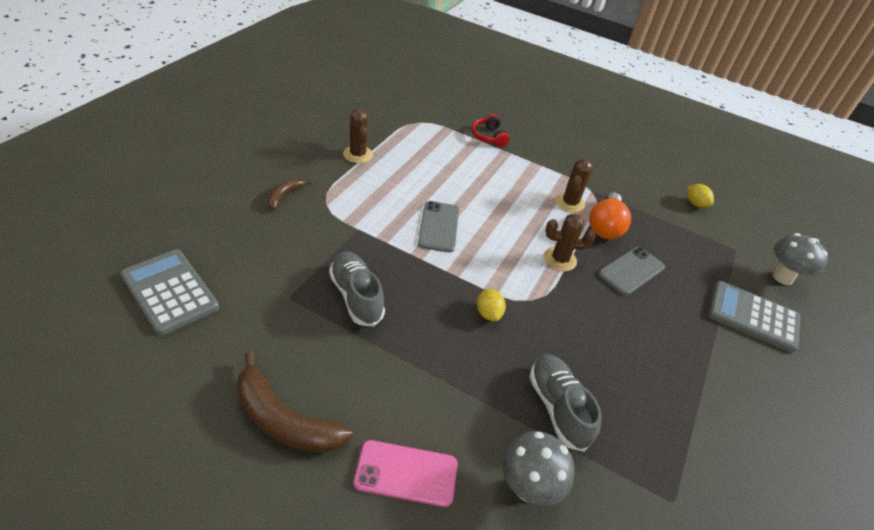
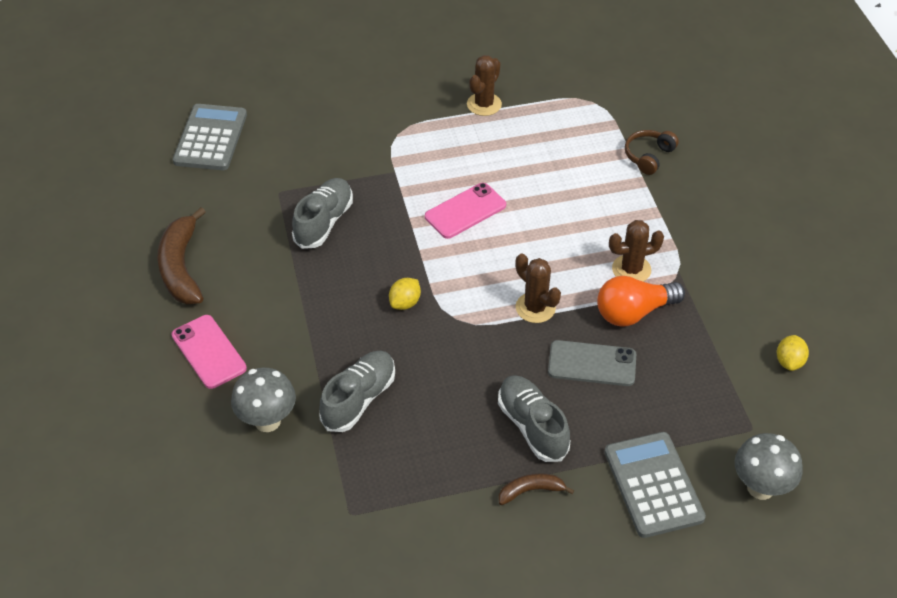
camera: 55 degrees right, 5 degrees up
(284, 196) = (372, 109): brown banana -> brown banana (531, 491)
(439, 227) = (465, 211): grey phone -> pink phone
(488, 137) = (648, 156): red headphones -> brown headphones
(663, 334) = (532, 426): none -> grey shoe

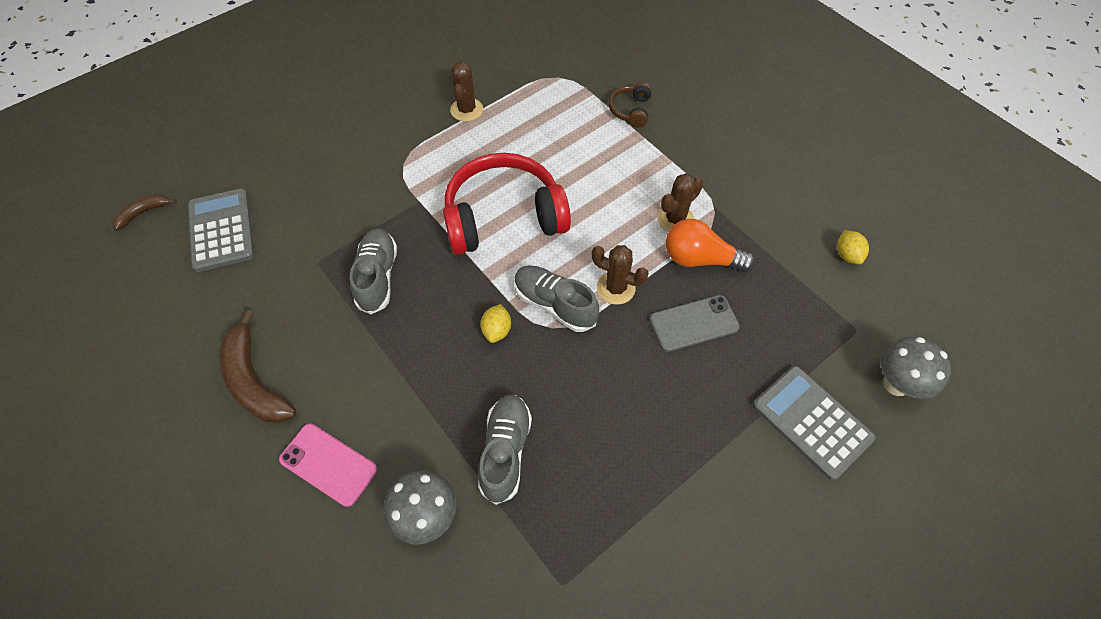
camera: 25 degrees left, 10 degrees up
(465, 211) = (503, 217): pink phone -> red headphones
(531, 491) = (713, 477): brown banana -> brown banana (143, 213)
(532, 426) = (678, 409): grey shoe -> grey shoe (554, 304)
(634, 312) = (700, 259): orange light bulb -> orange light bulb turned 60 degrees clockwise

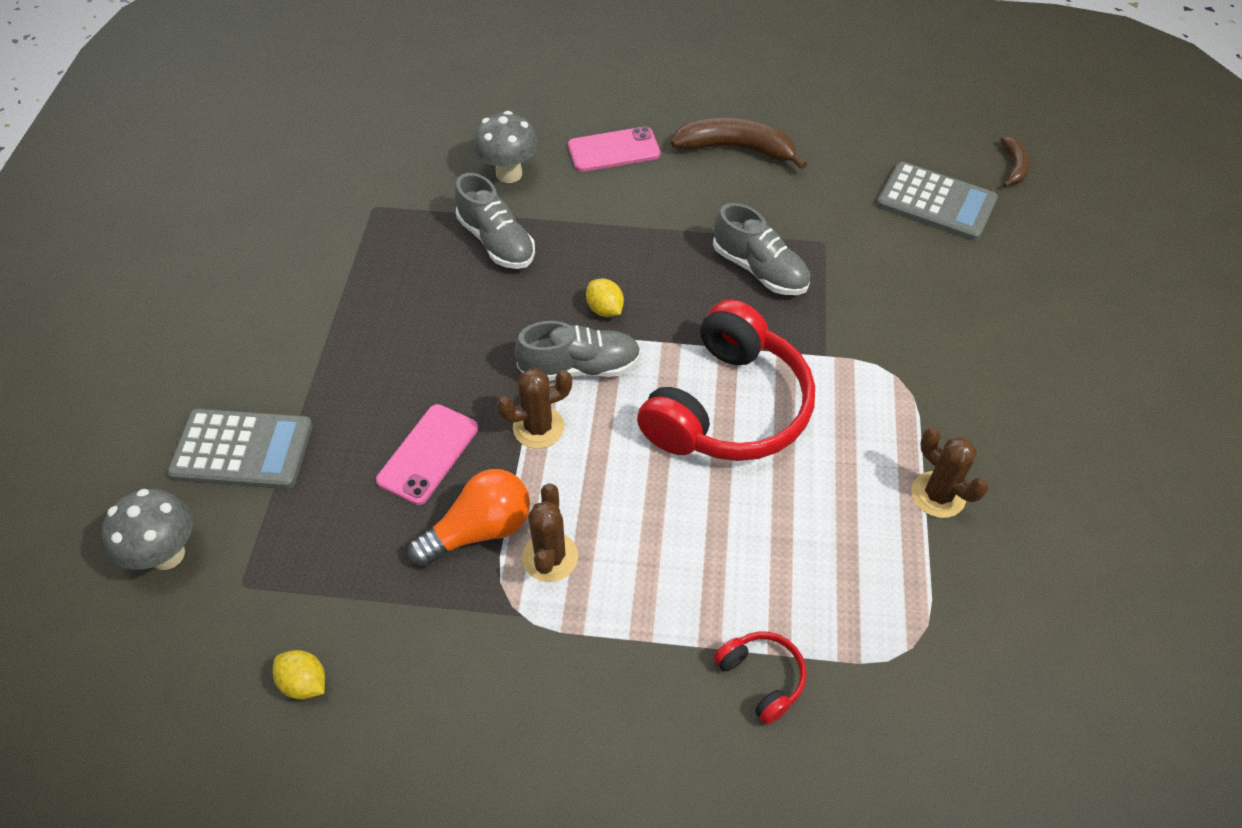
camera: 135 degrees right, 5 degrees down
(630, 110) = (762, 678): brown headphones -> red headphones
(693, 323) = (428, 454): grey phone -> pink phone

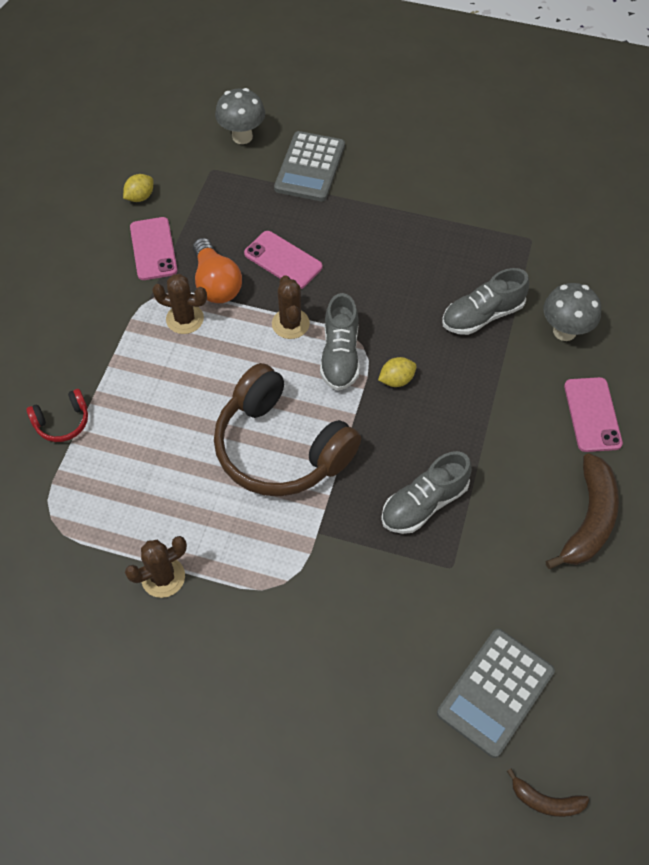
camera: 100 degrees right, 5 degrees up
(419, 633) = (153, 249): none -> pink phone
(728, 407) = (280, 448): red headphones -> brown headphones

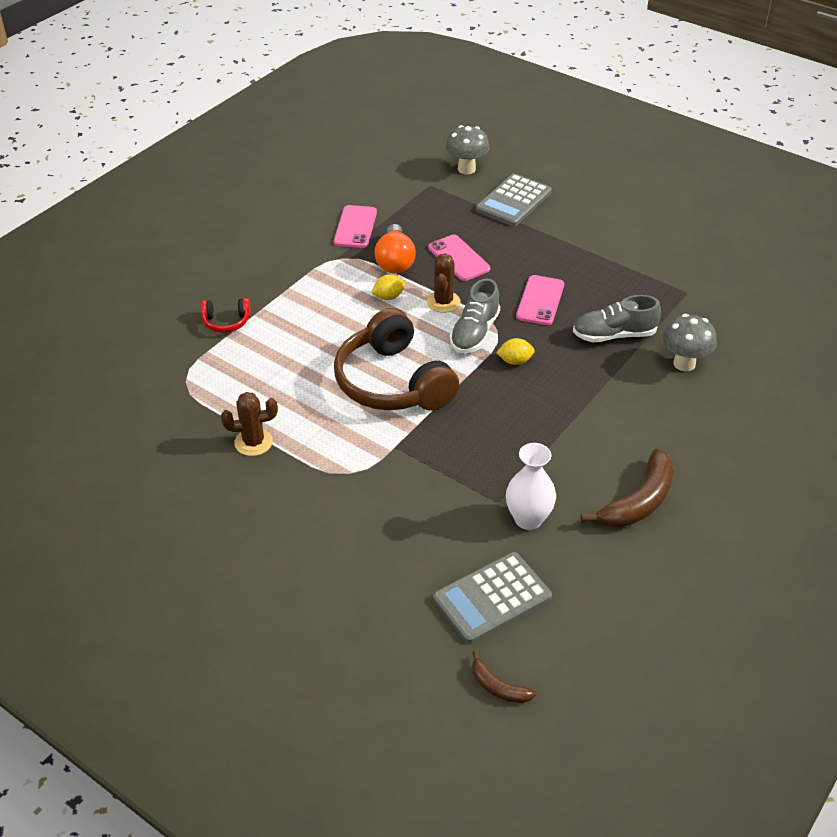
camera: 20 degrees right, 15 degrees down
(140, 197) = (362, 191): yellow lemon -> yellow lemon (388, 297)
(185, 319) = (357, 278): brown cactus -> none
(424, 503) = (496, 451): grey shoe -> none
(491, 579) = (528, 519): none -> white vase
(592, 414) = (680, 428): pink phone -> pink phone (540, 300)

